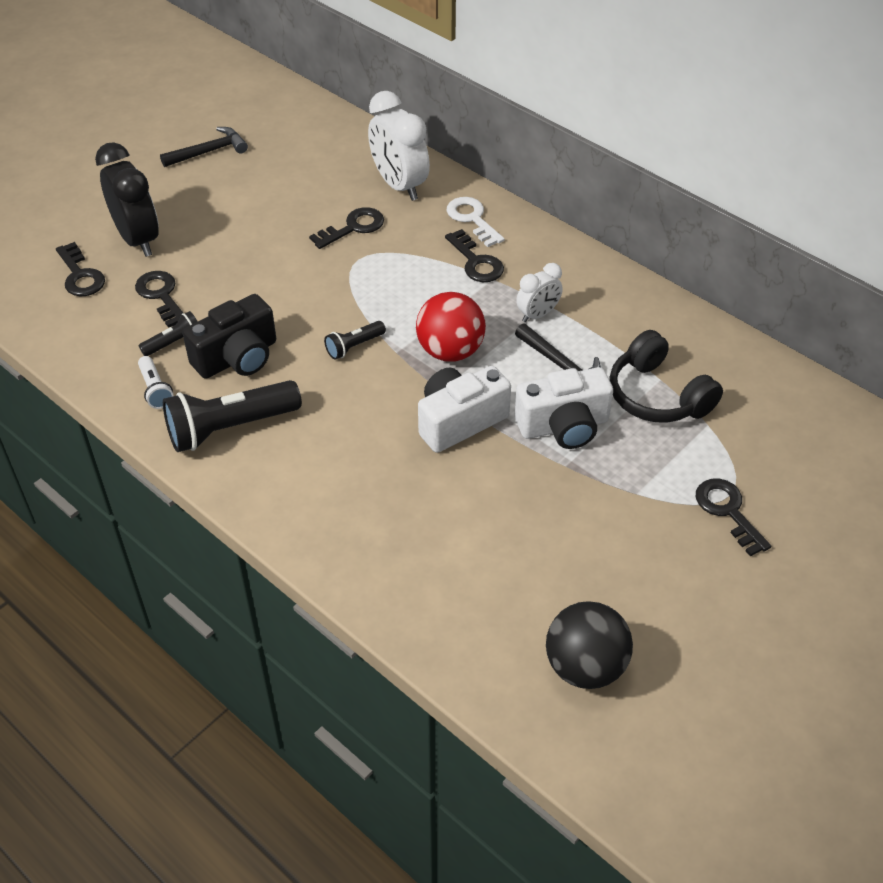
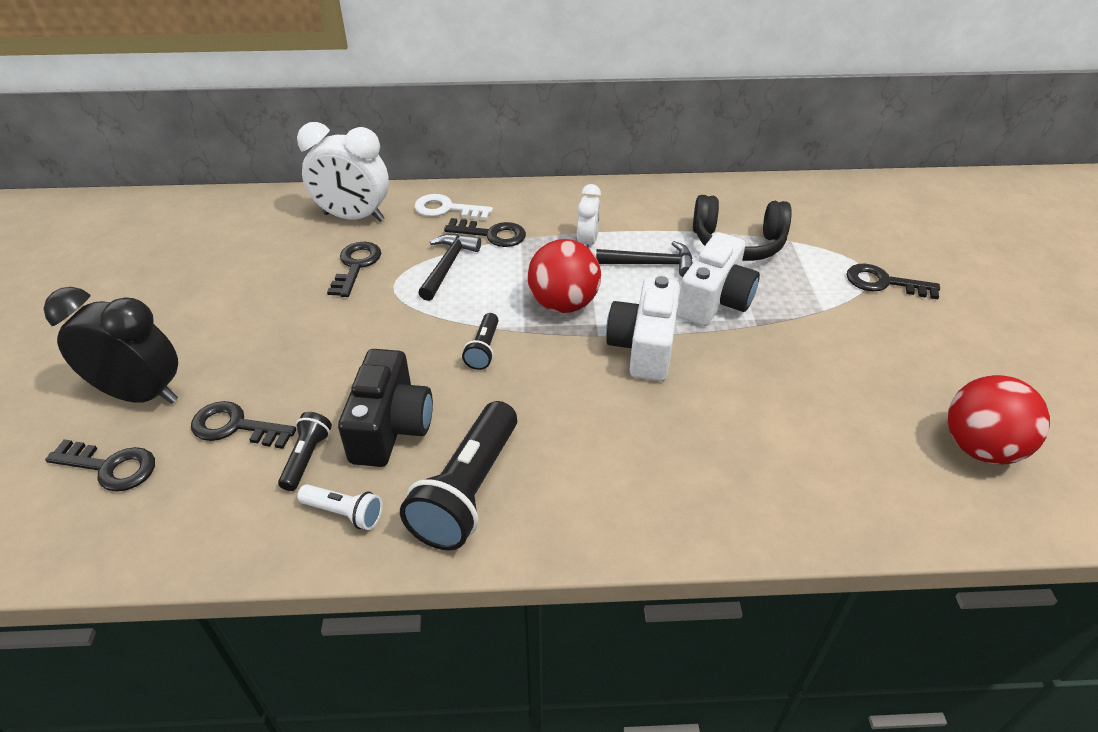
camera: 45 degrees left, 5 degrees down
(209, 151) = (127, 282): black hammer -> black hammer (448, 266)
(585, 667) = (980, 448): black ball -> red ball

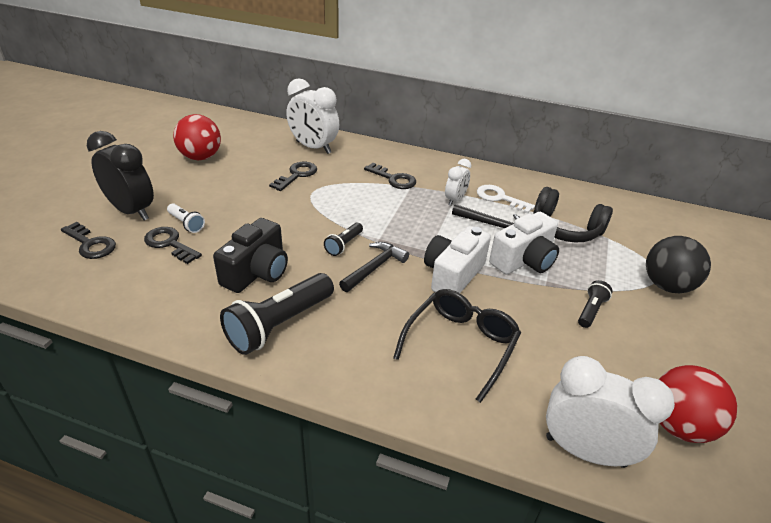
camera: 20 degrees right, 5 degrees down
(307, 458) = (197, 274): black flashlight -> black flashlight (591, 310)
(344, 513) = (198, 312): white flashlight -> white flashlight (186, 224)
(446, 209) = (374, 157): white key -> white key (499, 198)
(448, 266) = (353, 190): black hammer -> black hammer (374, 267)
(563, 304) = (414, 233): red ball -> red ball (201, 157)
(705, 437) = (460, 345): none -> black glasses
(883, 283) = (667, 285): black key -> black ball
(907, 515) = (585, 451): none -> white clock

